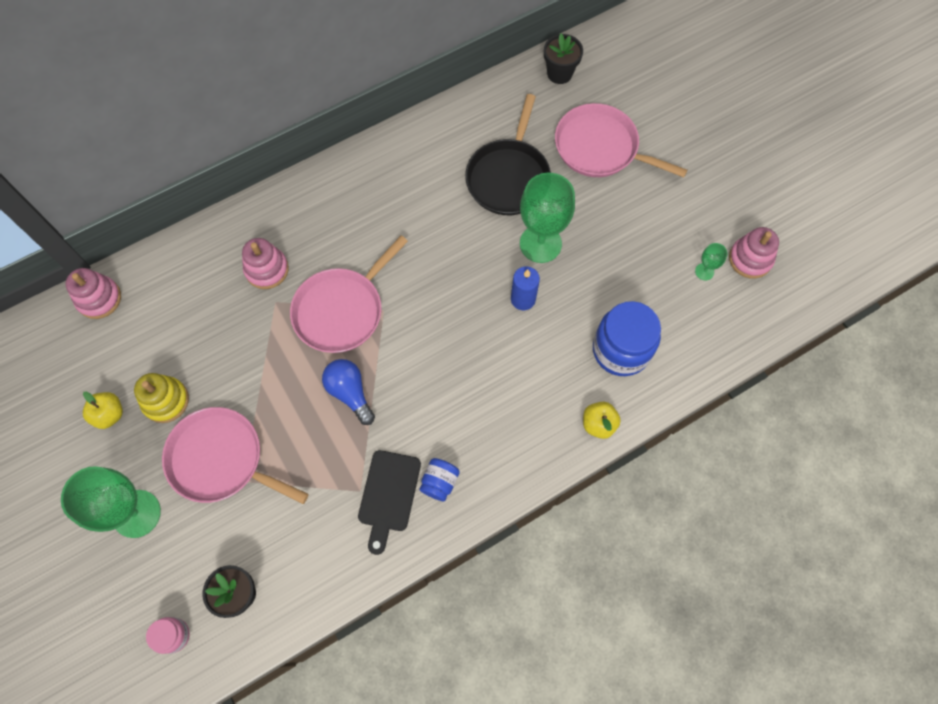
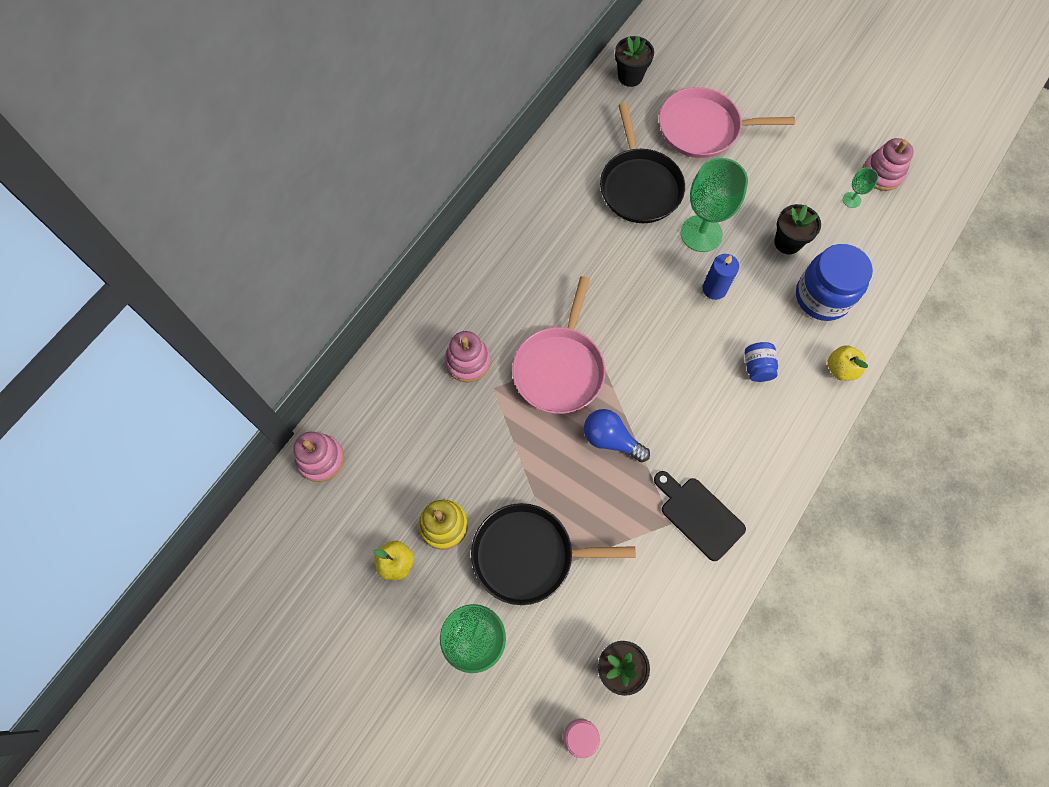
camera: 25 degrees left, 0 degrees up
(221, 459) = (528, 555): pink pan -> black pan
(388, 495) = (699, 515): black cutting board -> black cutting board turned 150 degrees clockwise
(439, 482) = (736, 482): blue jar -> blue jar (757, 367)
(618, 285) = (787, 242): none -> black flower pot

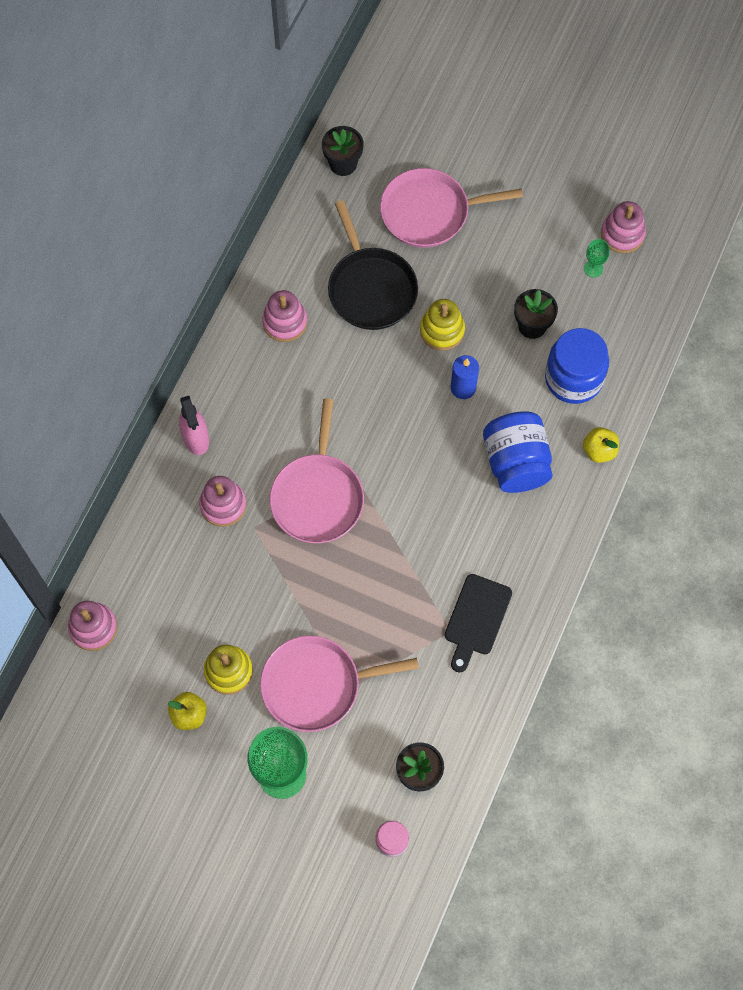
camera: 10 degrees left, 0 degrees up
(454, 295) = (196, 438): none -> pink spray bottle
(528, 555) = (316, 685): black pan -> pink pan
(555, 204) = (285, 322): none -> pink stacking toy
(611, 439) = (380, 560): blue light bulb -> none
(699, 515) = (476, 619): black cutting board -> black cutting board turned 105 degrees counterclockwise
(701, 233) = (442, 330): green goblet -> yellow stacking toy
(757, 367) = (516, 462): blue jar -> blue jar, size x1.99

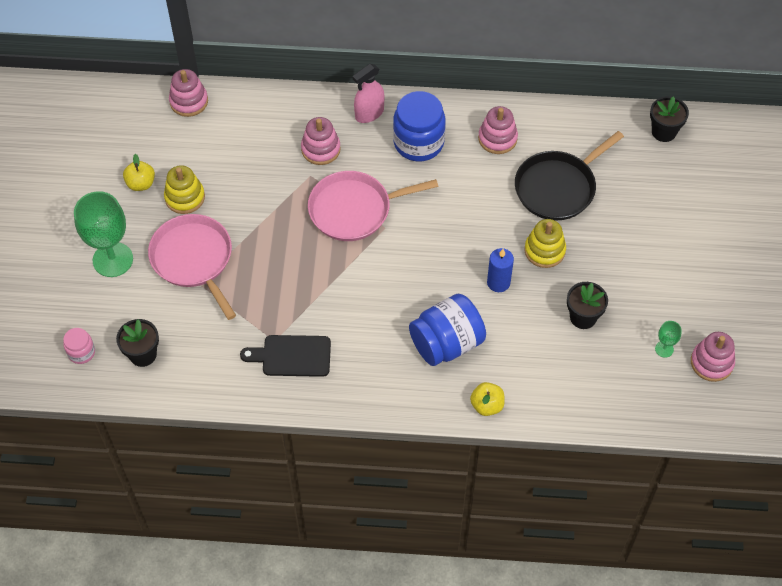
camera: 70 degrees right, 10 degrees down
(429, 212) = (652, 207): pink pan -> none
(573, 378) = (547, 364): blue jar -> blue jar (418, 142)

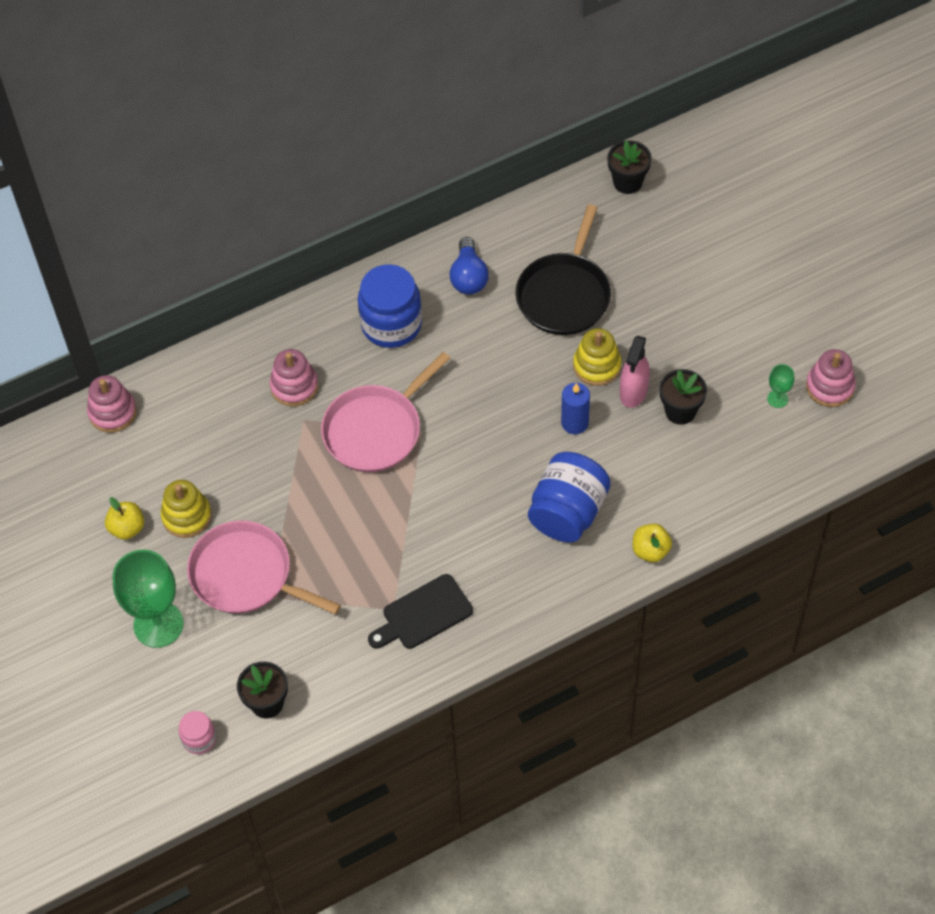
camera: 30 degrees left, 0 degrees up
(369, 113) = (317, 321): pink spray bottle -> pink spray bottle (633, 392)
(497, 138) = (469, 277): pink stacking toy -> blue light bulb

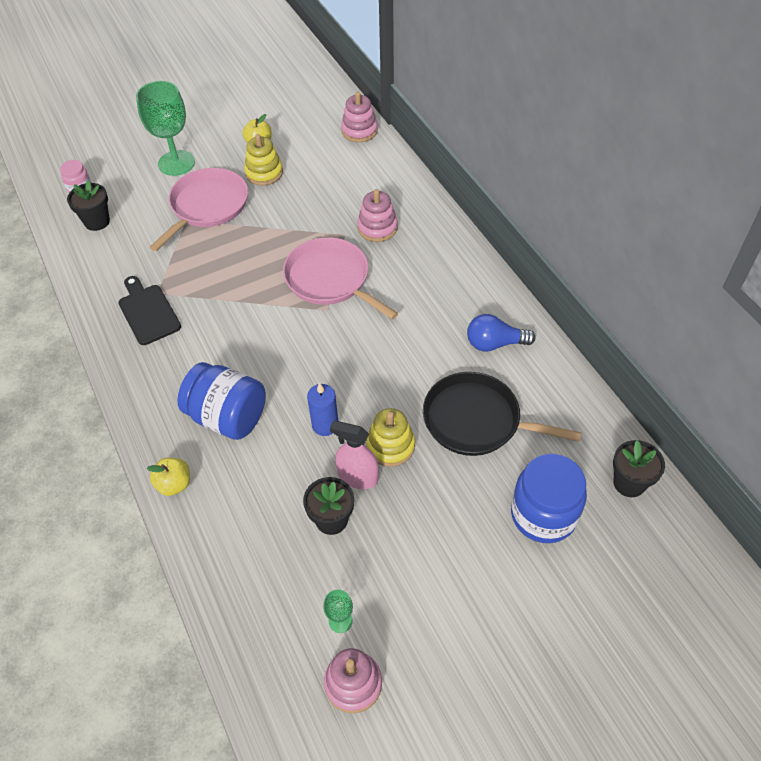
camera: 90 degrees right, 5 degrees down
(391, 324) = (439, 288): blue jar -> blue jar (543, 514)

